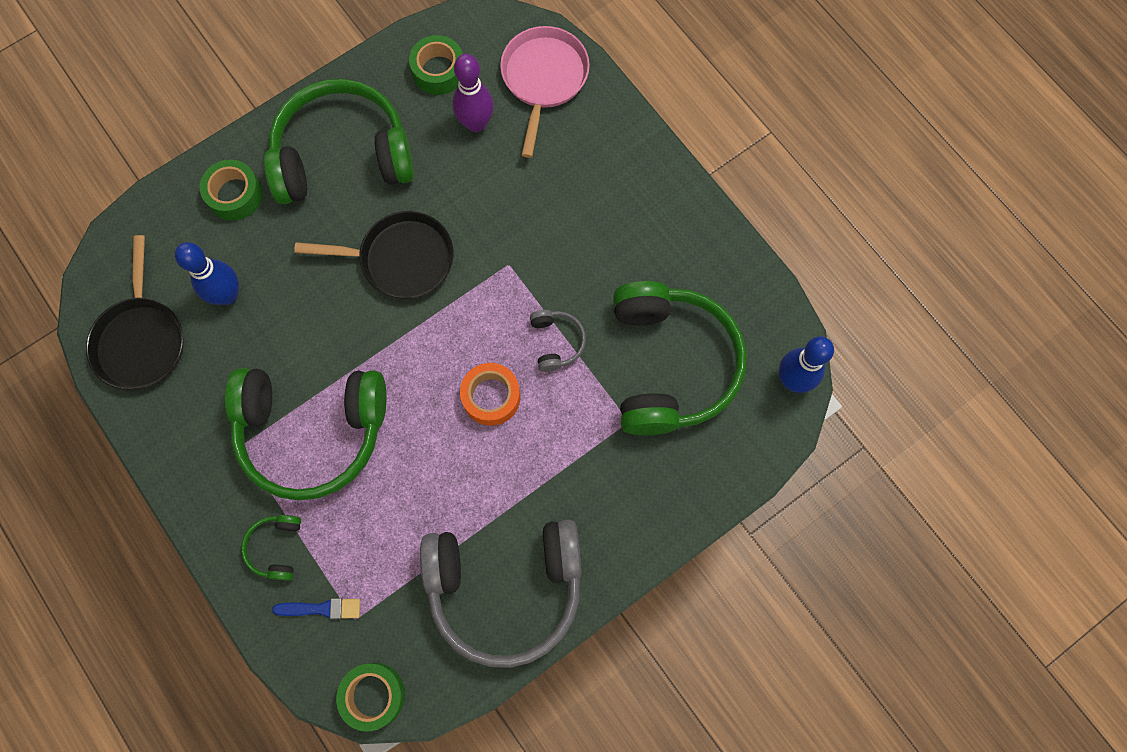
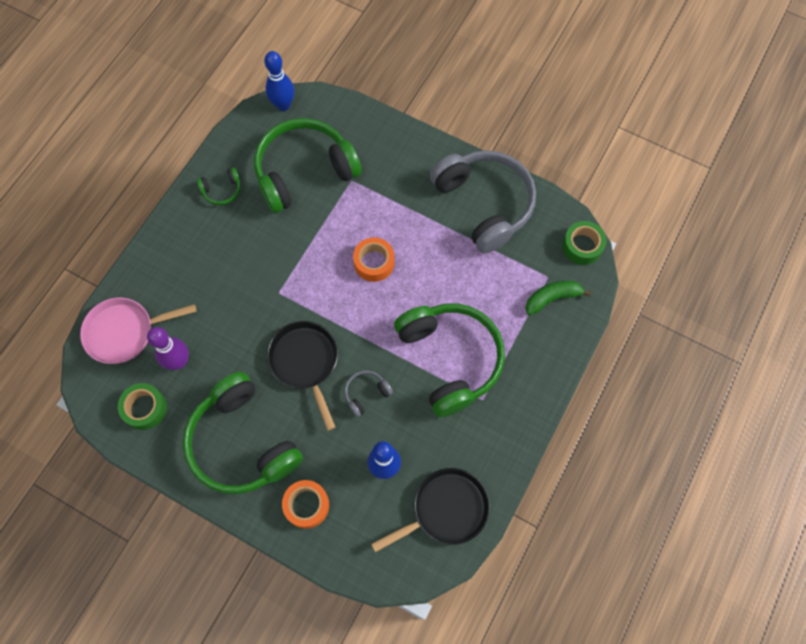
camera: 115 degrees left, 5 degrees down
(235, 195) = (306, 505): green tape -> orange tape
(276, 547) = (532, 343): green headphones -> green headphones (222, 190)
(321, 608) = (552, 298): blue brush -> green banana
(556, 342) = (319, 241): grey headphones -> grey headphones (366, 393)

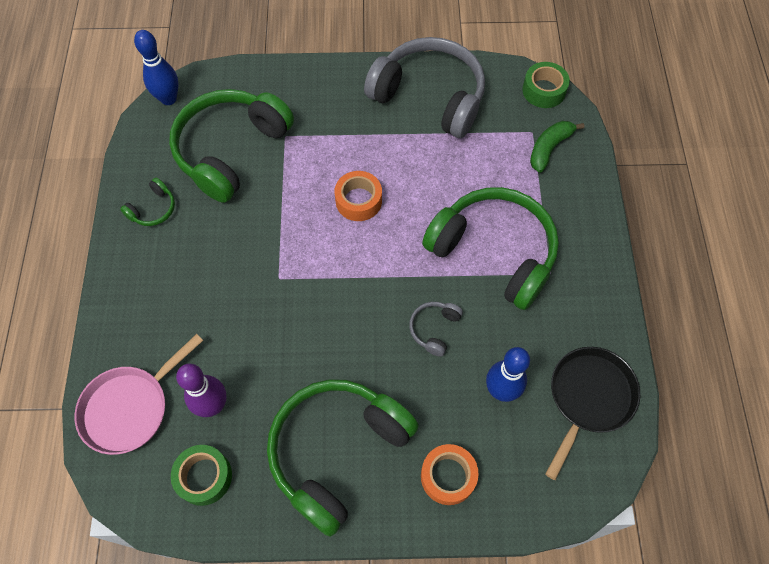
camera: 30 degrees left, 5 degrees down
(242, 443) = (337, 451): green headphones -> green headphones turned 105 degrees clockwise
(305, 363) = (352, 332): black pan -> none

